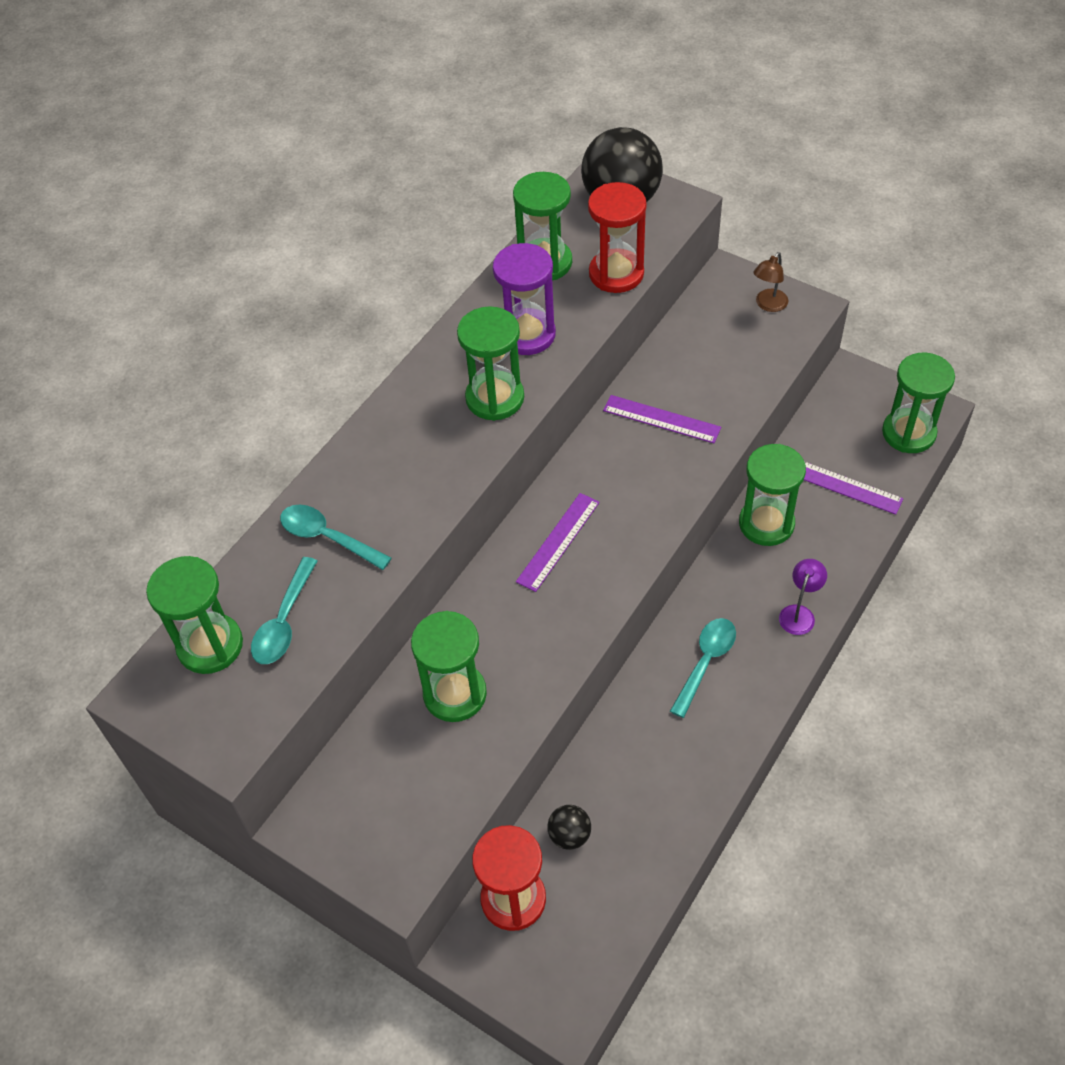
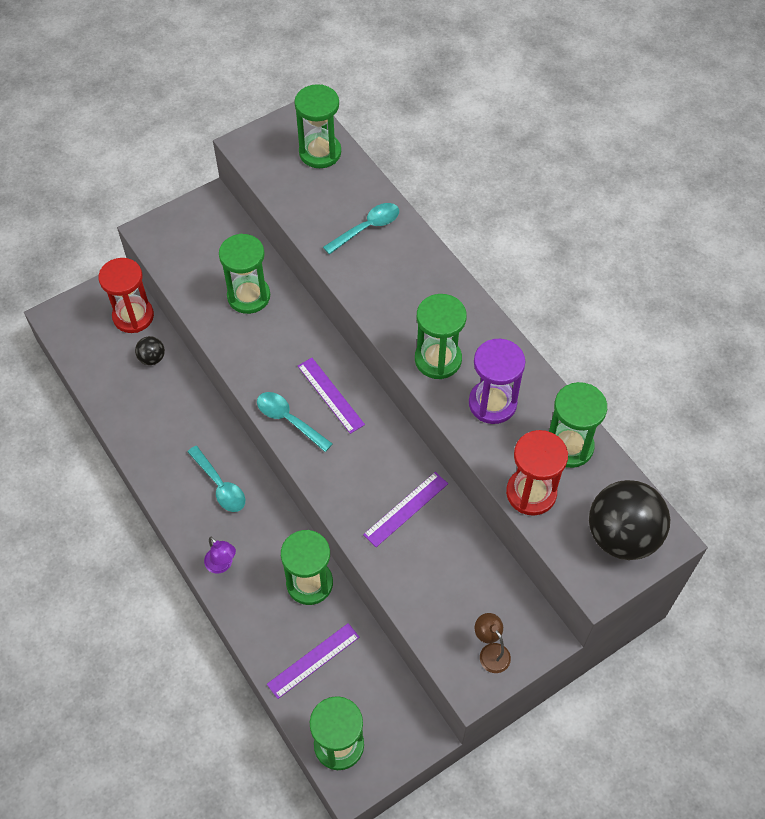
camera: 110 degrees right, 5 degrees up
(284, 621) = (315, 190): turquoise spoon -> turquoise spoon (289, 420)

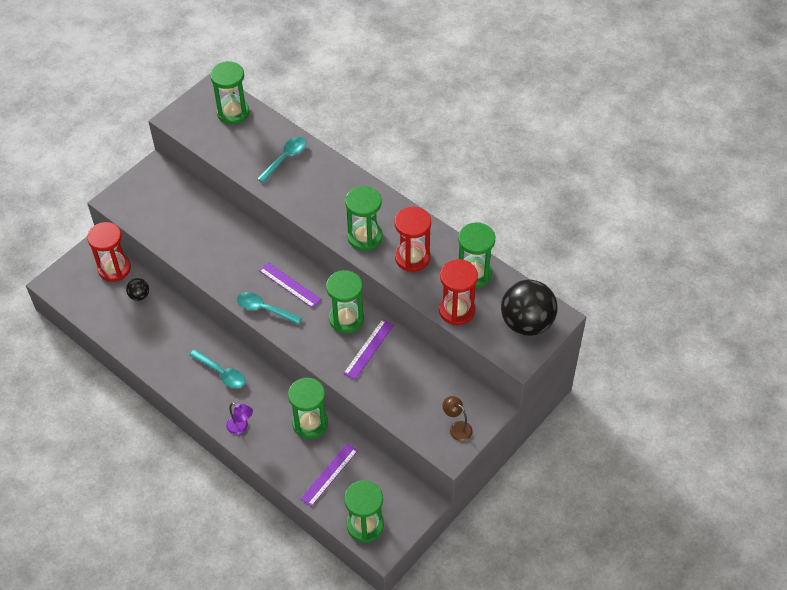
camera: 15 degrees left, 5 degrees down
(248, 296) = (206, 230): green hourglass -> green hourglass (346, 319)
(492, 403) = (412, 258): purple hourglass -> red hourglass

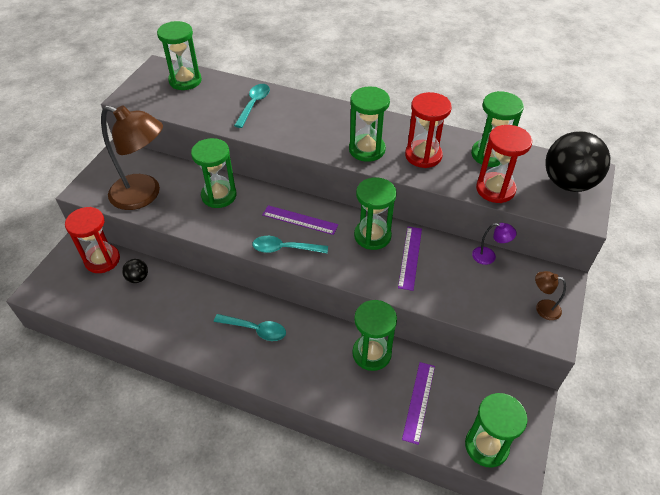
camera: 20 degrees left, 5 degrees down
(163, 220) = (144, 195): none -> brown lamp
(228, 239) = (219, 195): none -> green hourglass
(241, 427) = (300, 380): purple lamp -> purple lamp (489, 256)

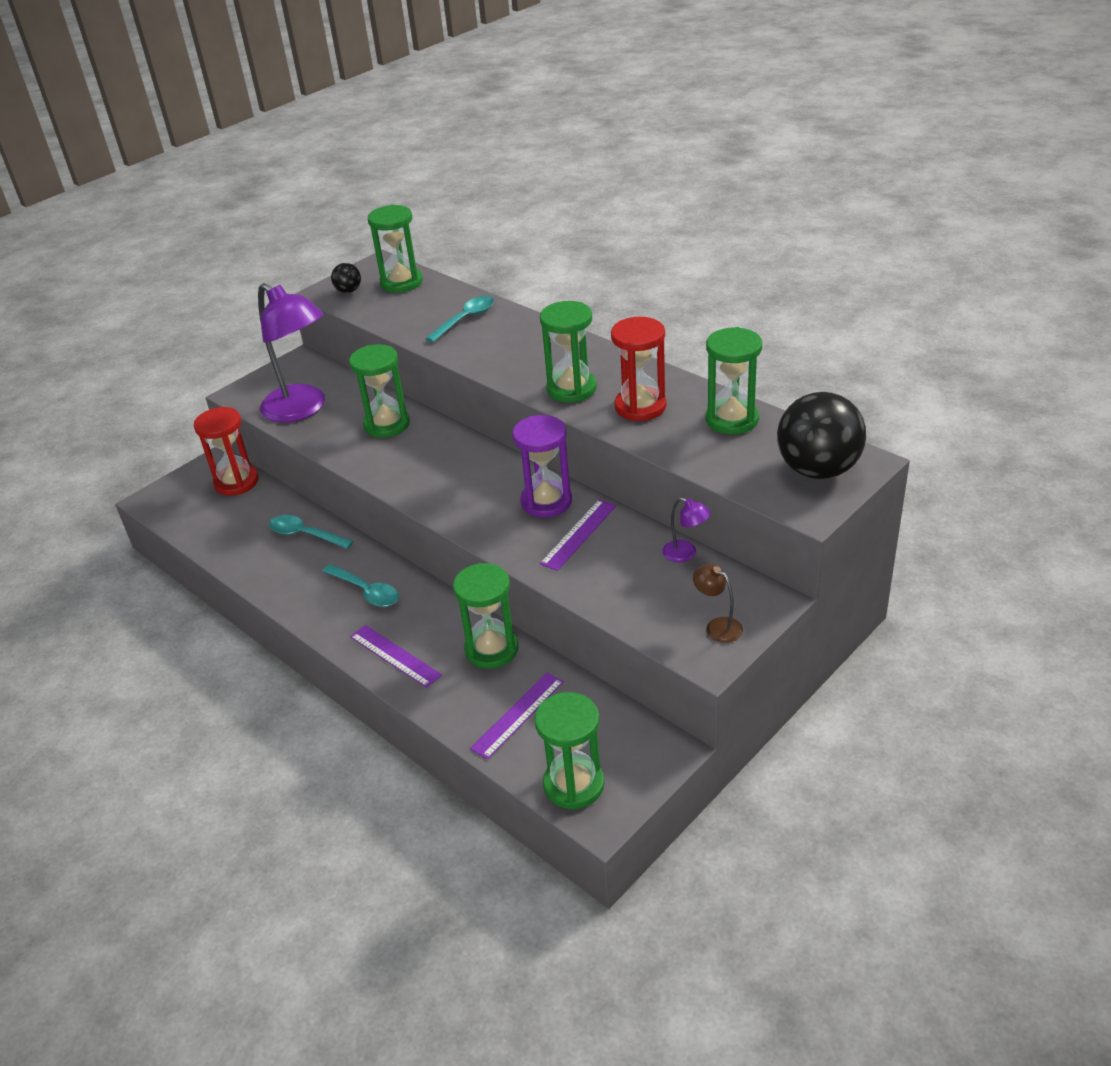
camera: 25 degrees right, 10 degrees down
(138, 278) = (265, 509): black ball -> black ball (348, 291)
(144, 195) = (302, 409): brown lamp -> purple lamp
(284, 249) = (428, 495): turquoise spoon -> turquoise spoon (305, 535)
(300, 220) = (467, 467): purple ruler -> purple ruler (395, 656)
(372, 236) = (546, 501): green hourglass -> purple hourglass
(495, 189) = (709, 460): red hourglass -> none

